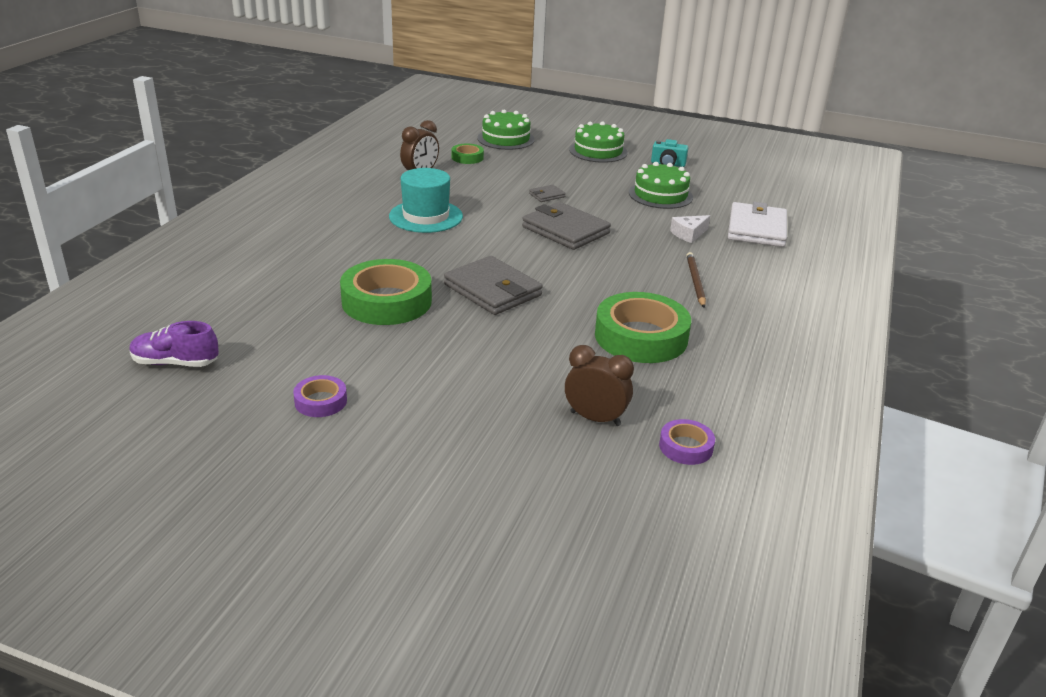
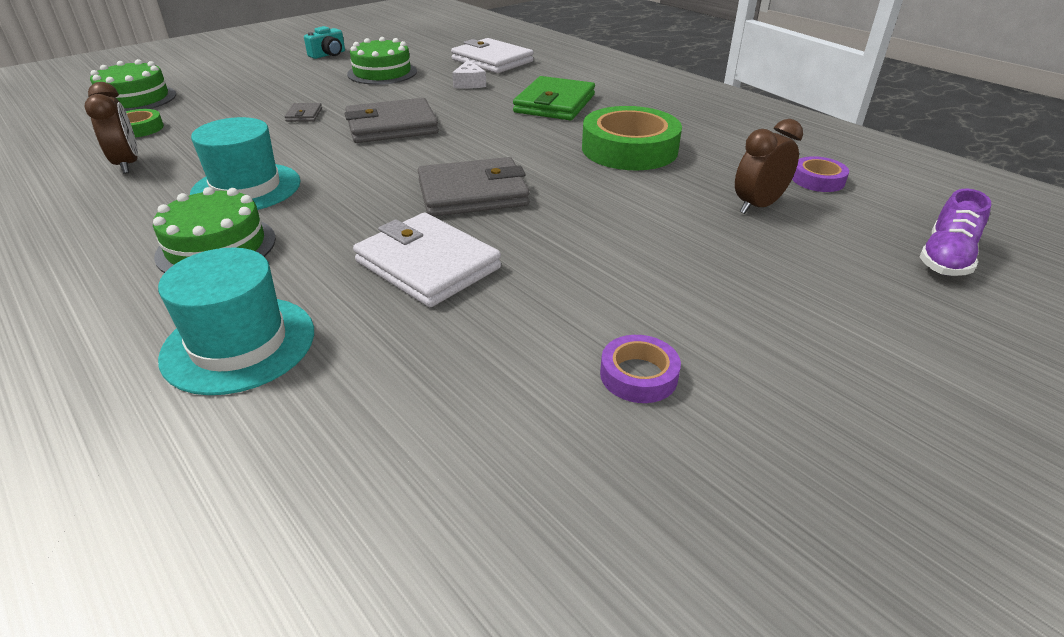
camera: 60 degrees left, 5 degrees up
(175, 363) = (422, 523): purple shoe -> purple shoe (945, 258)
(273, 273) = (239, 344): none -> turquoise hat
(387, 301) = (428, 265): green tape -> white wallet
(598, 151) = (250, 70): green cake -> green cake (216, 247)
(695, 281) = (554, 104): brown pencil -> green wallet

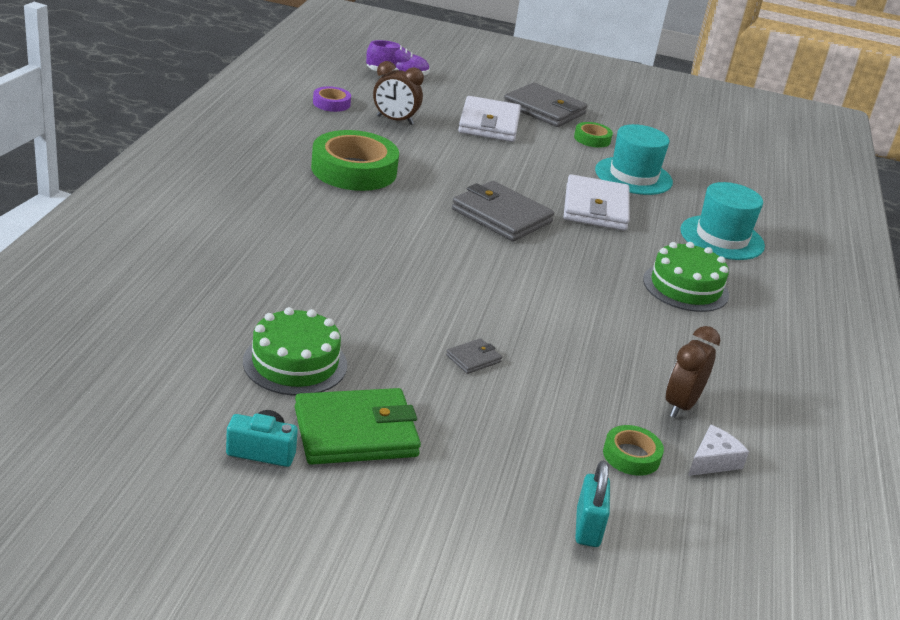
camera: 130 degrees left, 5 degrees down
(135, 99) = (587, 528): green cake -> turquoise padlock
(246, 188) = (621, 315): turquoise hat -> turquoise hat (633, 176)
(392, 126) = (437, 292): grey wallet -> grey wallet (544, 109)
(469, 83) = (272, 285): white cheese -> white cheese (713, 461)
(492, 60) = (170, 294): white wallet -> white wallet (489, 124)
(554, 104) = (285, 220): green wallet -> green wallet (356, 432)
(638, 375) = (592, 139): purple tape -> green tape

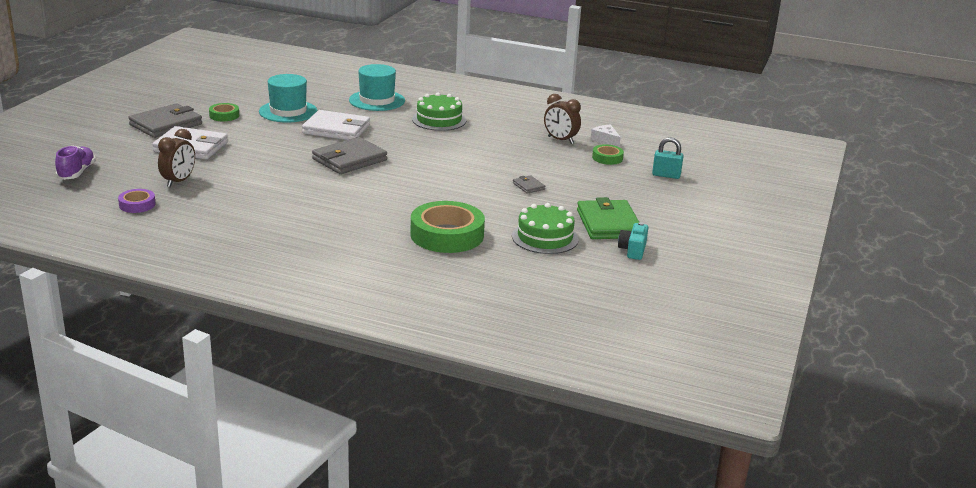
camera: 80 degrees left, 5 degrees down
(354, 170) = (273, 203): green tape -> green tape (447, 235)

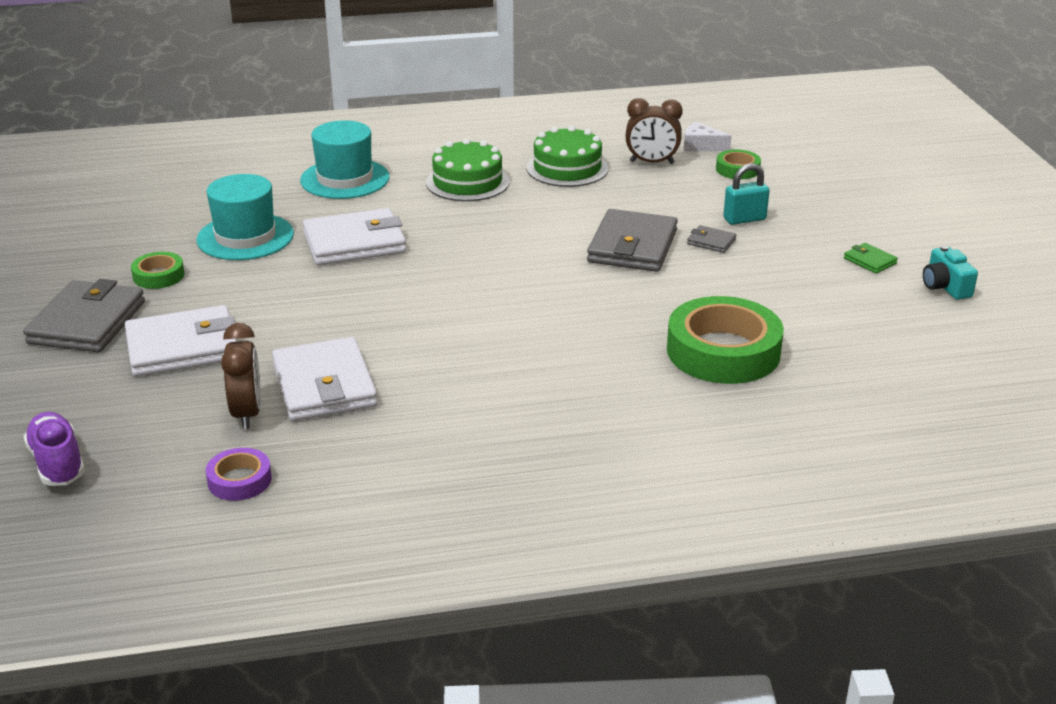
camera: 30 degrees left, 5 degrees up
(228, 182) = (324, 385): none -> white wallet
(349, 160) = (440, 284): grey wallet -> grey wallet (632, 246)
(545, 237) = (834, 308): green cake -> green cake (567, 168)
(608, 224) = (870, 261): green wallet -> green wallet, size x0.45
(666, 175) = (830, 171): turquoise padlock -> turquoise padlock (744, 219)

